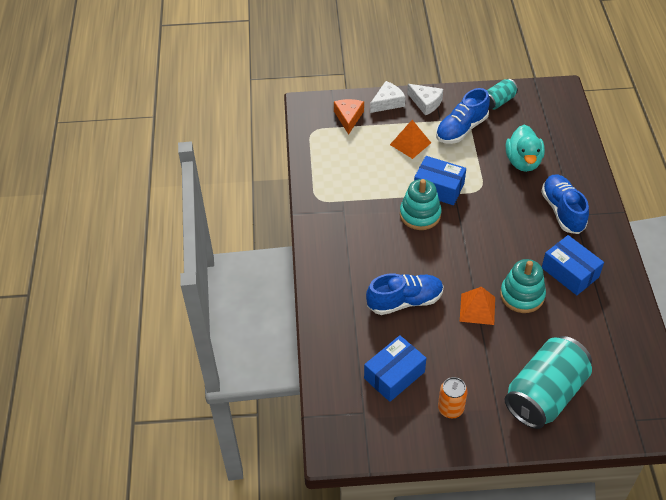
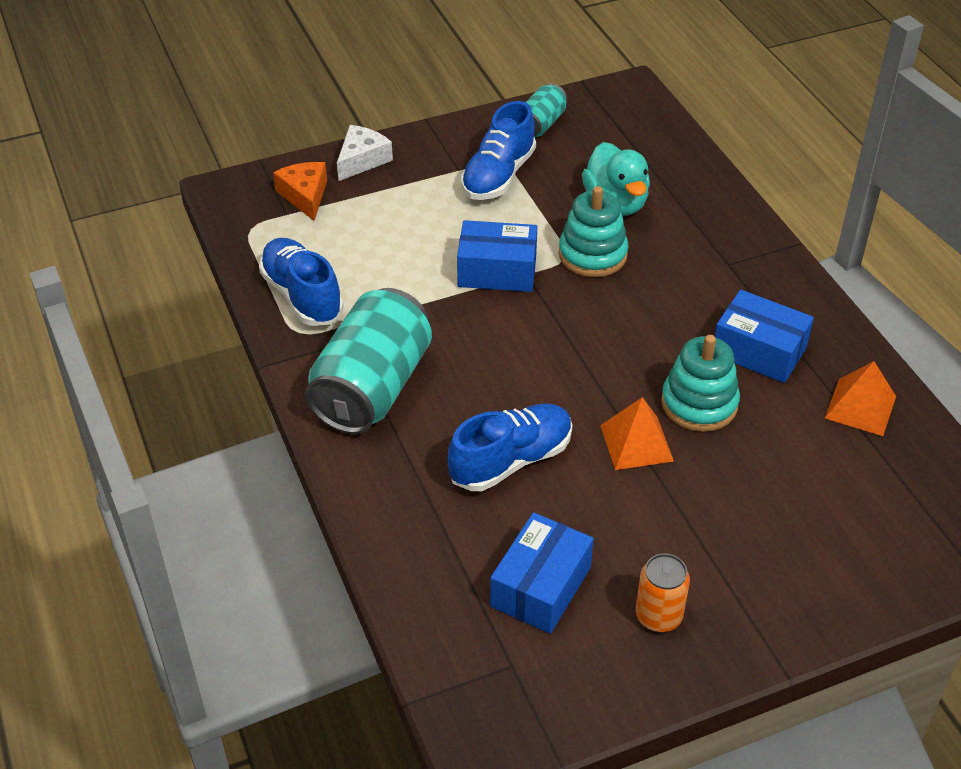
camera: 20 degrees left, 5 degrees down
(410, 143) = (423, 213): orange pyramid -> orange pyramid (860, 407)
(420, 214) = (482, 318): turquoise stacking toy -> turquoise stacking toy (592, 254)
(426, 103) = (425, 148): white cheese -> none
(544, 394) = (801, 550): turquoise can -> turquoise can (372, 388)
(562, 211) = (708, 262): blue shoe -> blue shoe (302, 296)

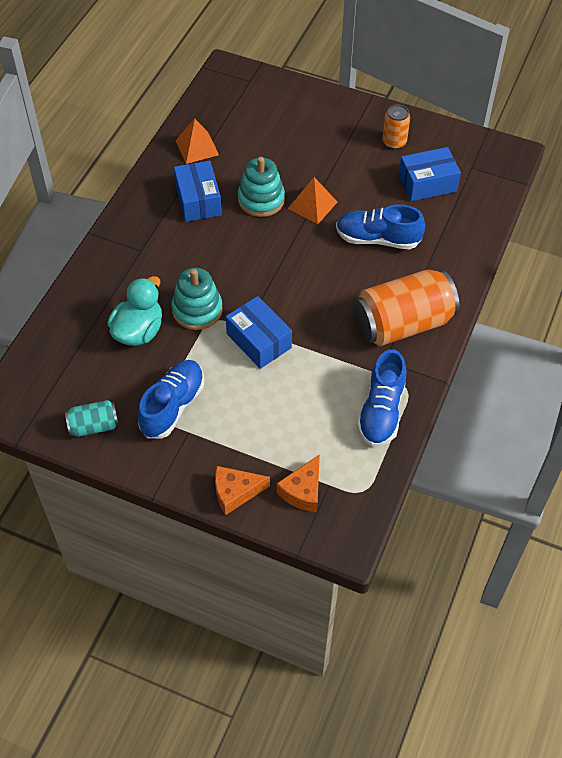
camera: 135 degrees left, 10 degrees up
(362, 160) = (235, 492): white cheese -> orange cheese
(372, 388) = (402, 324): turquoise can -> orange can
(498, 176) = (173, 406): blue shoe -> blue shoe turned 45 degrees counterclockwise

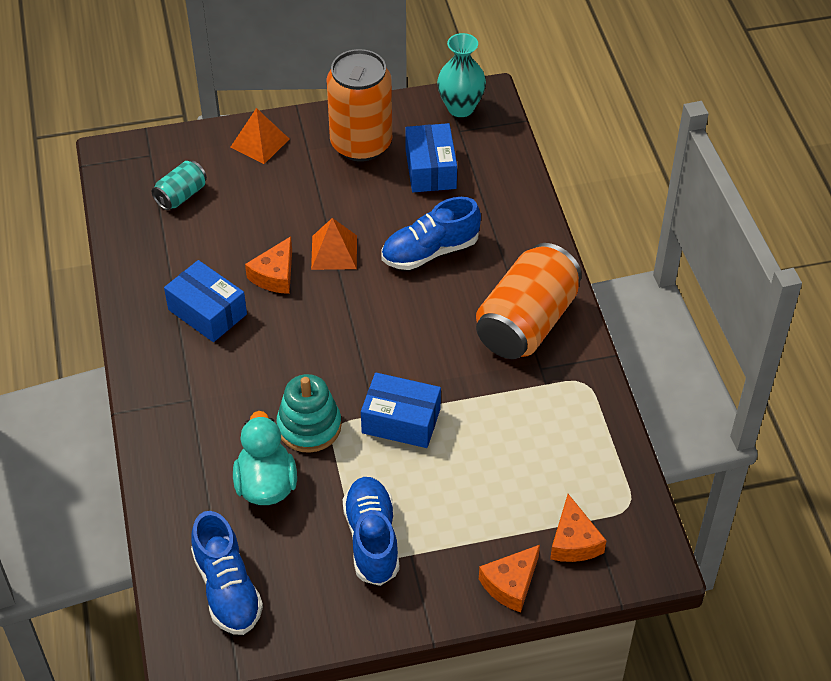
camera: 35 degrees left, 5 degrees down
(94, 426) = (307, 610): turquoise can -> turquoise can (181, 195)
(197, 147) = (155, 256): orange pyramid -> orange pyramid (260, 143)
(261, 199) = (275, 275): turquoise stacking toy -> orange cheese
(381, 411) = (580, 419): blue shoe -> blue shoe (227, 588)
(394, 142) = (361, 144): orange can -> orange can, size x2.04
(427, 183) = (430, 169): blue box -> blue box turned 45 degrees counterclockwise
(486, 152) = (460, 108): none -> turquoise vase

